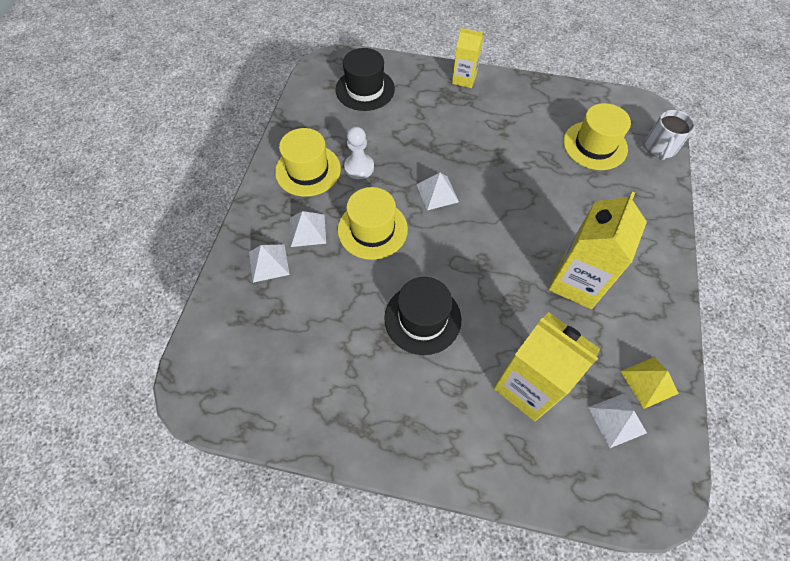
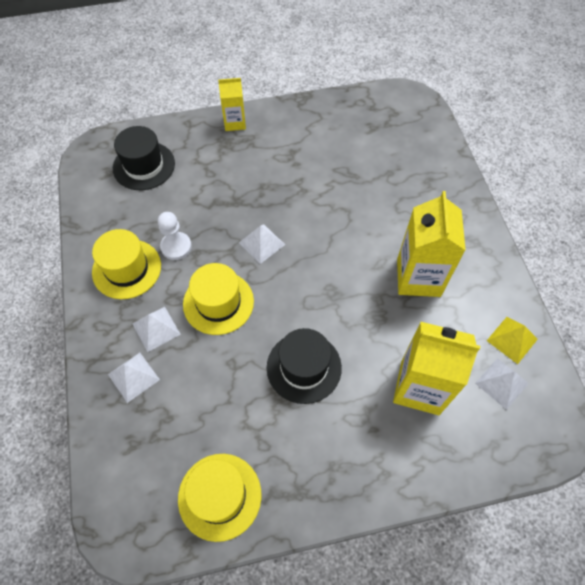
camera: 25 degrees left, 0 degrees up
(595, 145) = (379, 146): yellow hat -> yellow hat (219, 496)
(660, 148) = (433, 128): white mug -> none

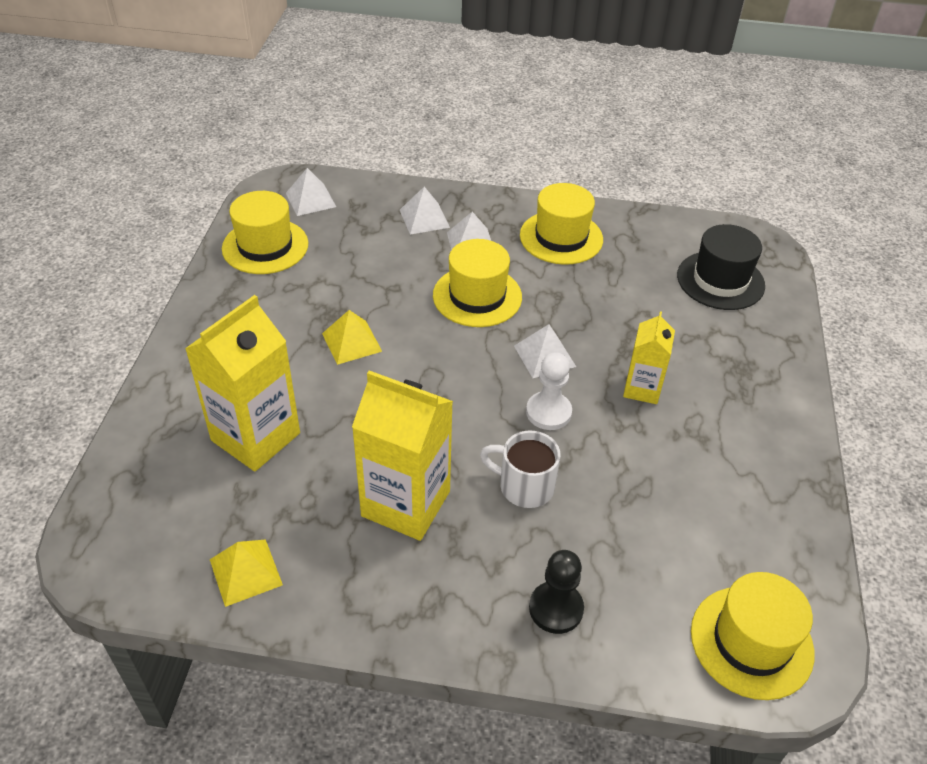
camera: 110 degrees right, 15 degrees down
(176, 247) = (574, 281): white pawn -> white pawn (548, 412)
(235, 122) = (784, 389): yellow carton -> yellow carton (642, 388)
(304, 367) = (351, 342): black hat -> yellow pyramid
(372, 224) = (524, 486): none -> white mug
(408, 115) = (751, 642): none -> yellow hat
(439, 189) = (556, 608): none -> black pawn
(501, 383) = (199, 526): white pyramid -> white pyramid (310, 200)

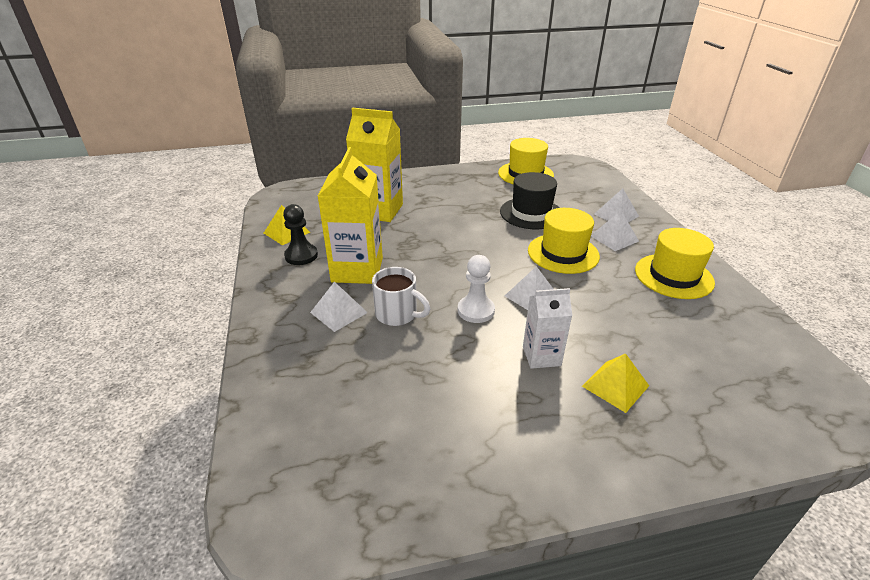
camera: 70 degrees right, 10 degrees down
(310, 200) = (582, 175): white pyramid -> white pyramid (338, 312)
(351, 342) = (474, 219): yellow pyramid -> yellow pyramid (615, 386)
(524, 486) = (398, 314): white mug -> white mug turned 120 degrees clockwise
(556, 608) = (296, 352): black pawn -> black pawn (301, 256)
(642, 388) = (541, 356): yellow carton -> white carton
(720, 280) = (739, 384): black hat -> black hat (531, 213)
(751, 642) = (296, 480): yellow hat -> none

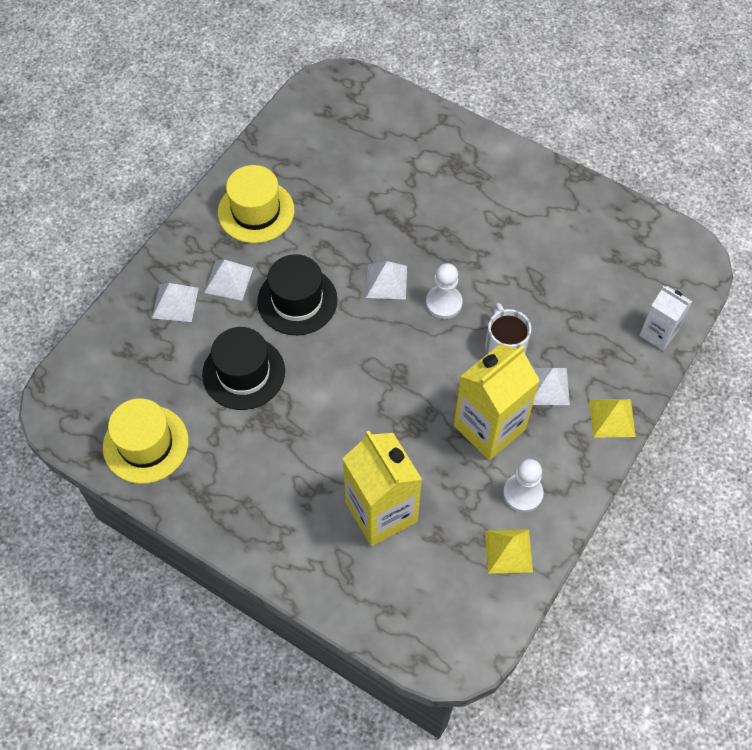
camera: 135 degrees left, 25 degrees up
(301, 256) = (522, 493): black pawn -> white pawn
(541, 356) = (447, 234): white carton -> white carton (658, 333)
(563, 253) = (297, 301): yellow hat -> black hat
(615, 386) = (432, 183): yellow pyramid -> yellow pyramid (612, 418)

